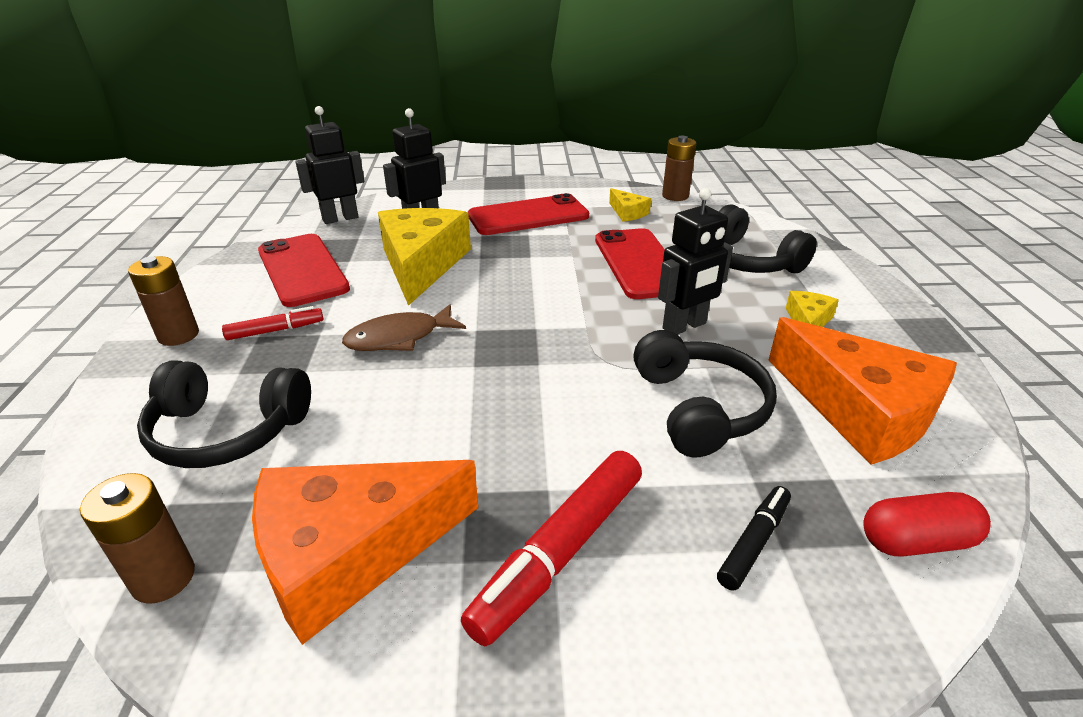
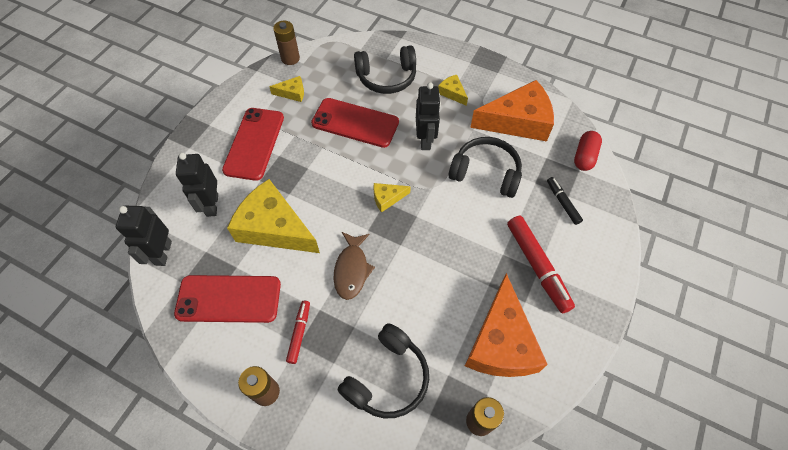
camera: 60 degrees left, 25 degrees up
(544, 327) = (387, 198): none -> yellow cheese

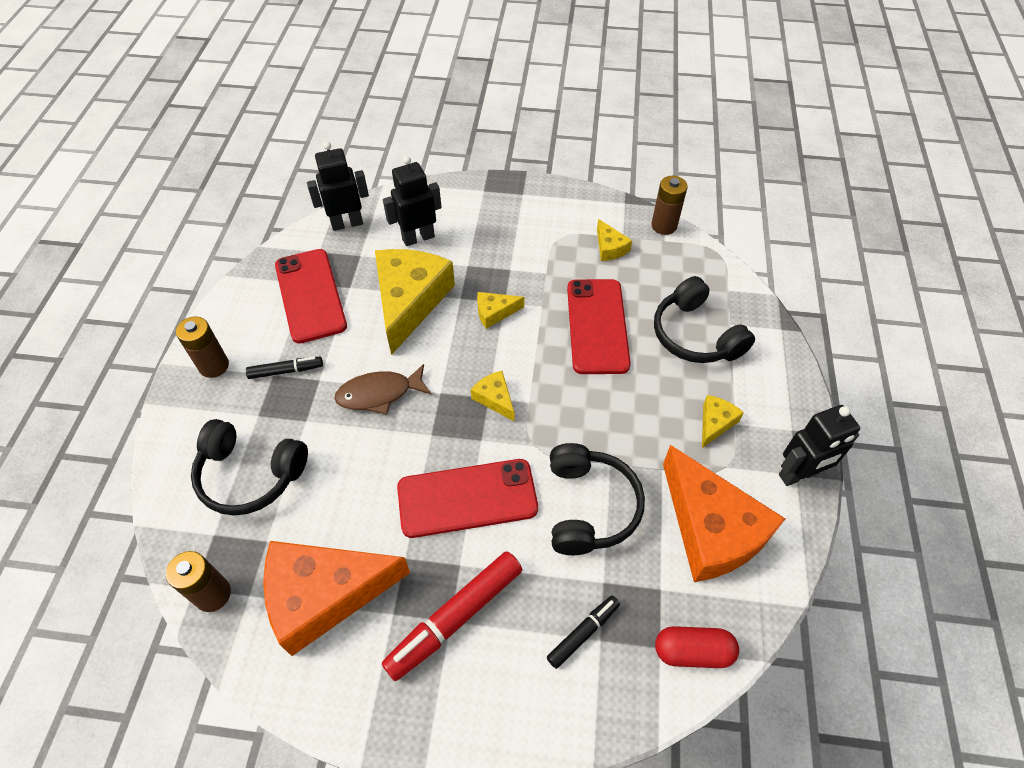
camera: 70 degrees right, 5 degrees down
(254, 143) = (515, 241): red phone -> red phone (467, 498)
(299, 333) = (286, 371): red marker -> black marker
(314, 176) = (494, 312): none -> yellow cheese
(425, 140) = (609, 414): black robot -> black robot (798, 474)

